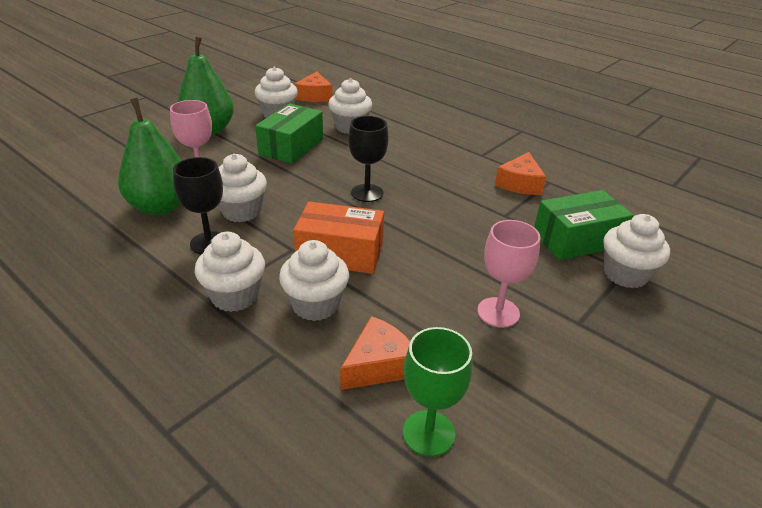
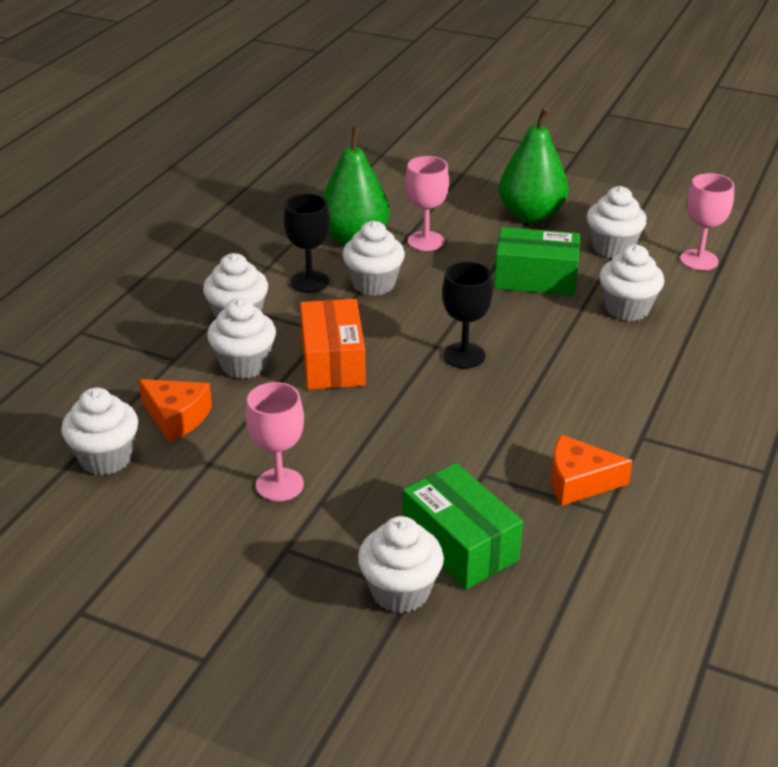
camera: 75 degrees right, 0 degrees up
(314, 96) = (699, 260): orange cheese -> pink goblet
(428, 433) = (106, 458): green goblet -> white cupcake

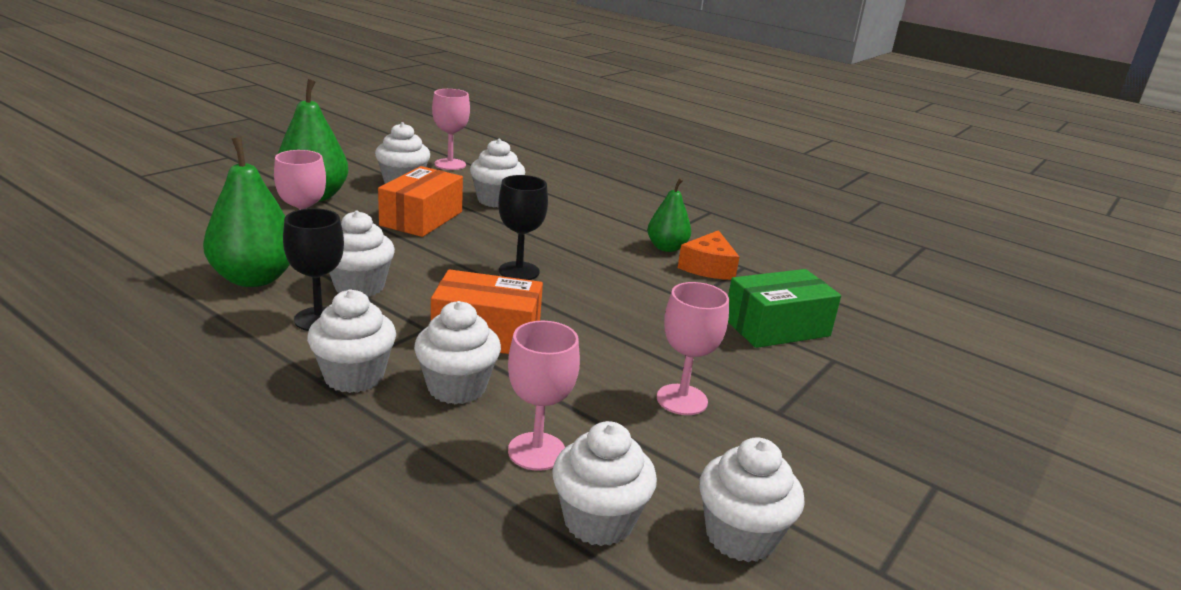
camera: 80 degrees left, 10 degrees down
(176, 417) = (536, 451): orange cheese -> pink goblet
(400, 591) = (834, 364): white cupcake -> white cupcake (740, 536)
(535, 278) = (421, 218): green box -> orange box
(607, 444) = (666, 248): none -> green pear

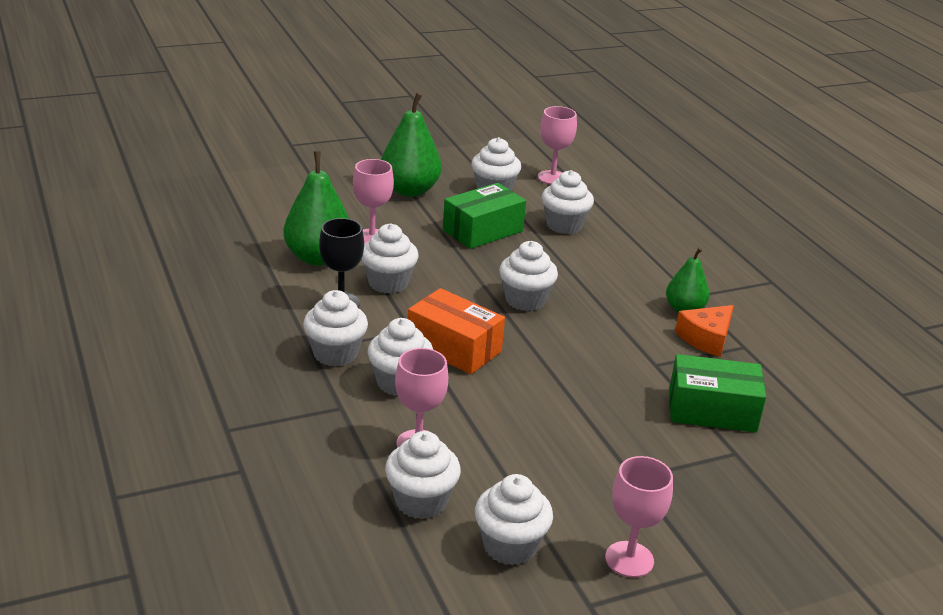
camera: 30 degrees right, 5 degrees up
(421, 218) = (482, 231): orange box -> green box
(519, 271) = (525, 300): black goblet -> white cupcake
(682, 400) = (562, 443): pink goblet -> pink goblet (629, 559)

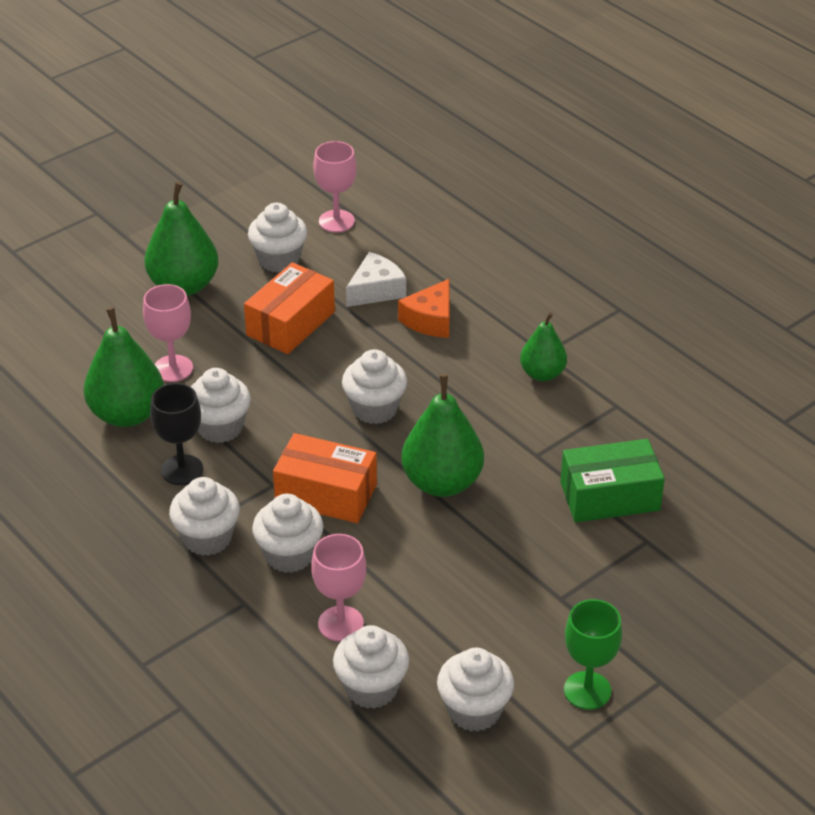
camera: 15 degrees left, 10 degrees up
(482, 231) = (290, 323): green box -> orange box
(560, 364) = (442, 483): none -> green pear
(564, 225) = (376, 290): white cupcake -> white cheese
(629, 559) = (587, 690): pink goblet -> green goblet
(706, 338) = (576, 406): orange cheese -> orange cheese (430, 320)

